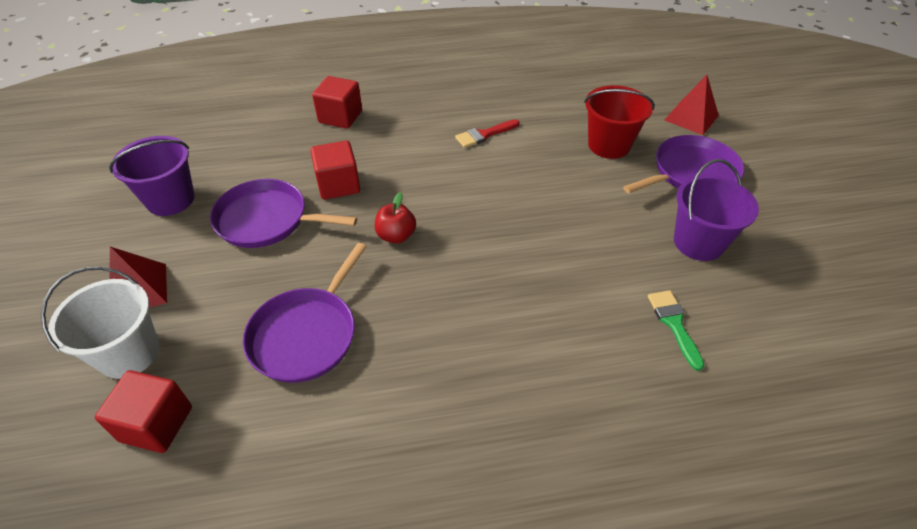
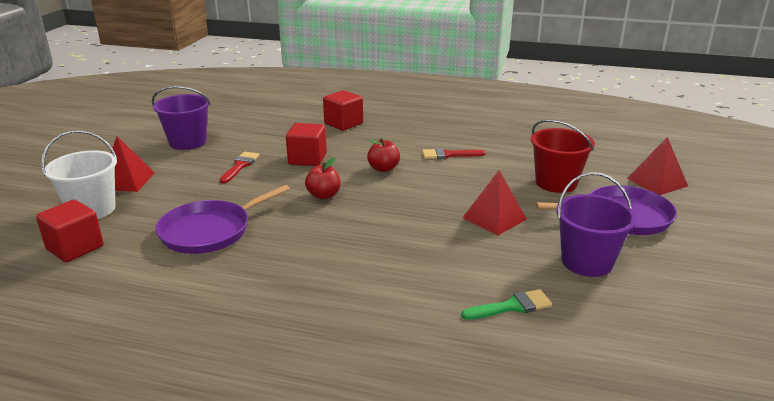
camera: 25 degrees right, 20 degrees down
(267, 220) = (240, 166): purple pan -> red brush
(431, 175) = (383, 168): none -> red apple
(585, 212) = (494, 218): none -> red pyramid
(674, 324) = (512, 306): green brush -> green brush turned 60 degrees clockwise

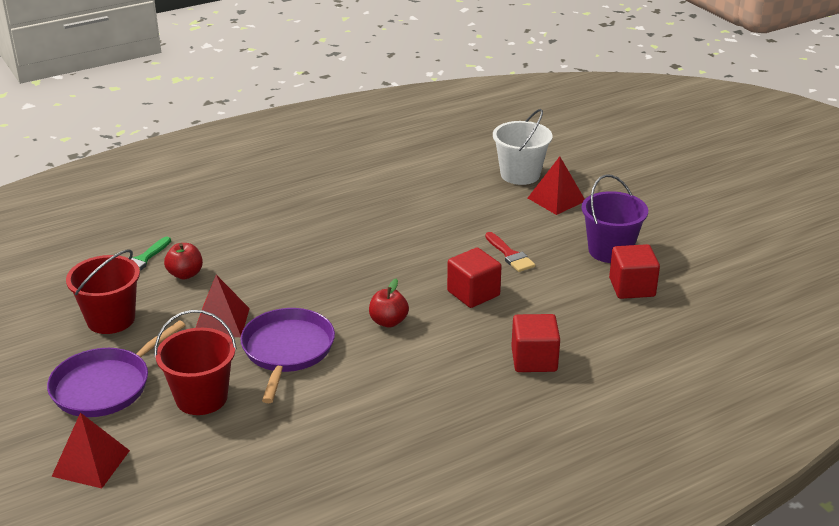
camera: 135 degrees right, 5 degrees up
(75, 248) = (467, 157): red cube -> red cube (632, 287)
(210, 231) = (413, 203): purple pan -> purple pan (287, 350)
(323, 195) = (389, 267): red apple -> red apple (185, 274)
(448, 155) = (353, 377): red brush -> none
(587, 262) = (111, 319): purple bucket -> red bucket

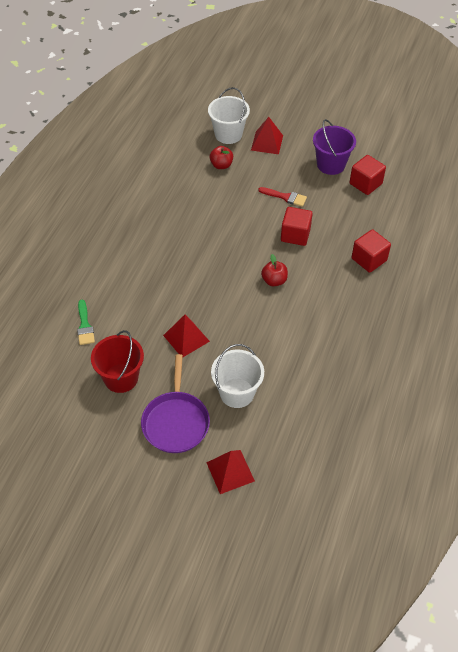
camera: 40 degrees left, 20 degrees up
(185, 274) = (124, 319): red apple -> red apple (221, 165)
(201, 398) = (237, 393): red bucket -> white bucket
(287, 350) = (244, 333): purple pan -> none

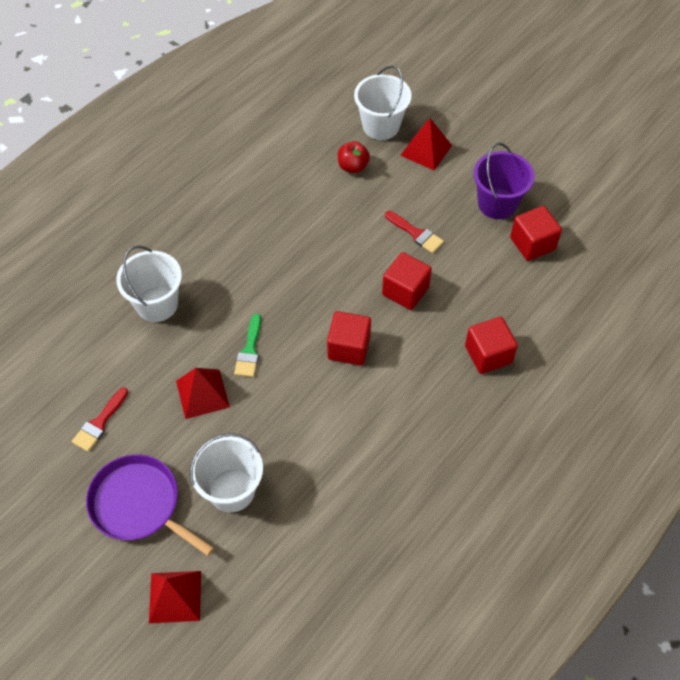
camera: 20 degrees right, 5 degrees up
(85, 326) = (88, 339): green brush -> green brush (249, 350)
(121, 378) = (99, 423): red bucket -> red brush
(124, 289) = (157, 304): none -> white bucket
(176, 421) = (139, 504): purple pan -> purple pan turned 105 degrees clockwise
(274, 281) = (349, 348): red apple -> red cube

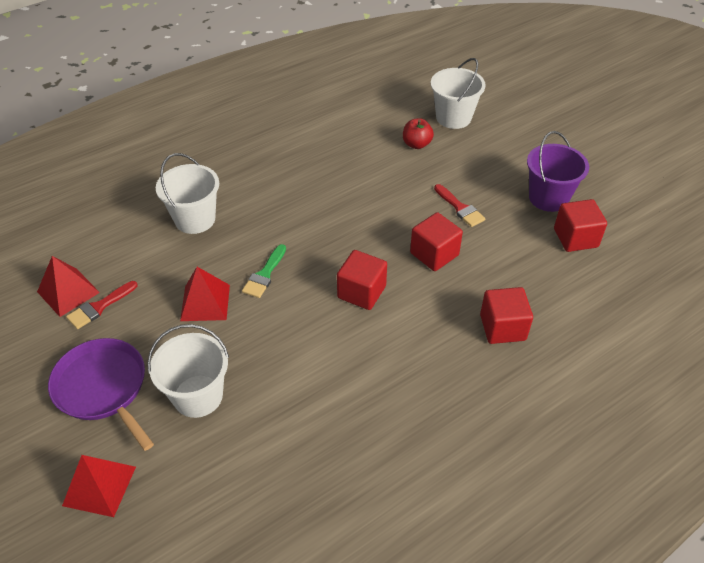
camera: 15 degrees right, 10 degrees down
(426, 150) = (490, 143): red pyramid -> red pyramid (68, 292)

